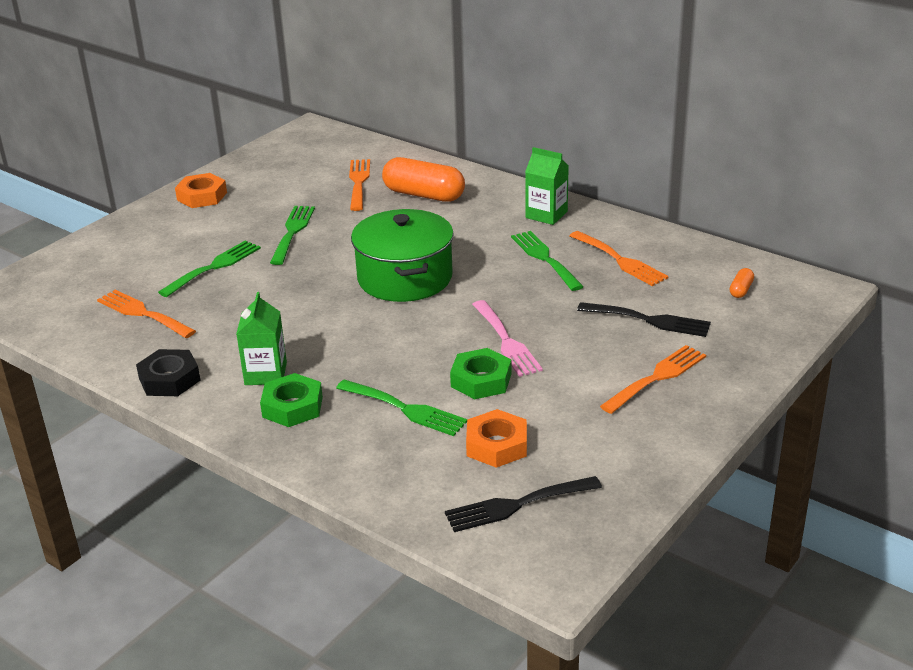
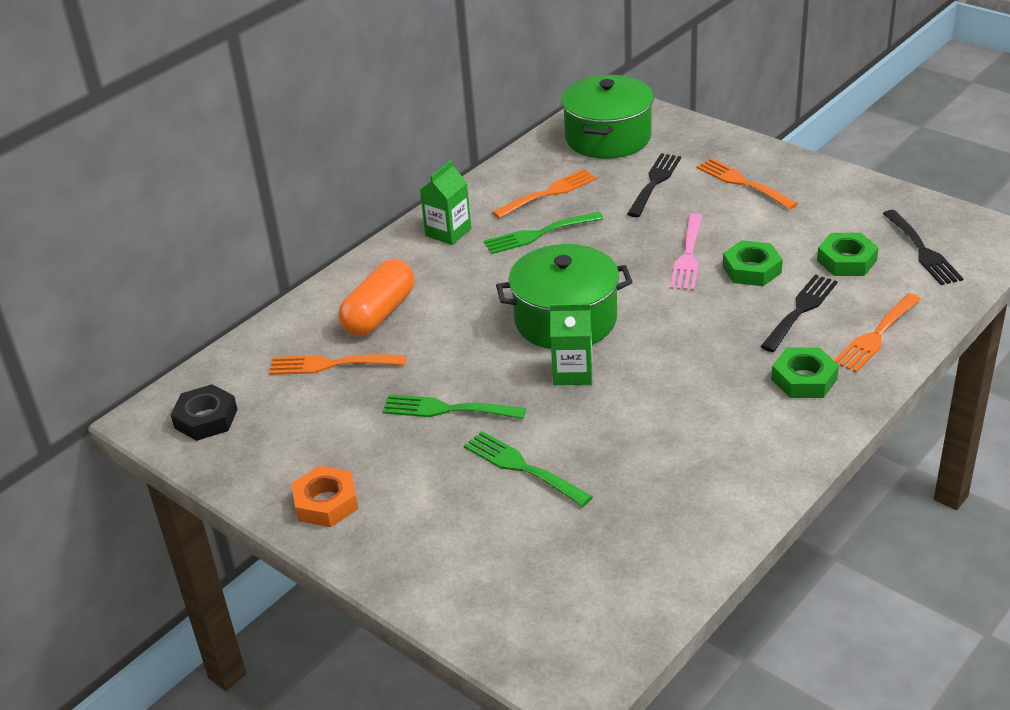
camera: 85 degrees left, 5 degrees up
(143, 313) = (626, 516): orange fork -> orange fork (876, 336)
(169, 379) = (763, 472): black nut -> black nut (206, 418)
(265, 373) = (748, 402): green carton -> green carton (572, 372)
(405, 409) = (800, 310): green fork -> black fork
(497, 445) = (846, 260): orange nut -> green nut
(506, 341) = (688, 256): pink fork -> pink fork turned 120 degrees clockwise
(741, 290) = (608, 137): orange capsule -> green pot

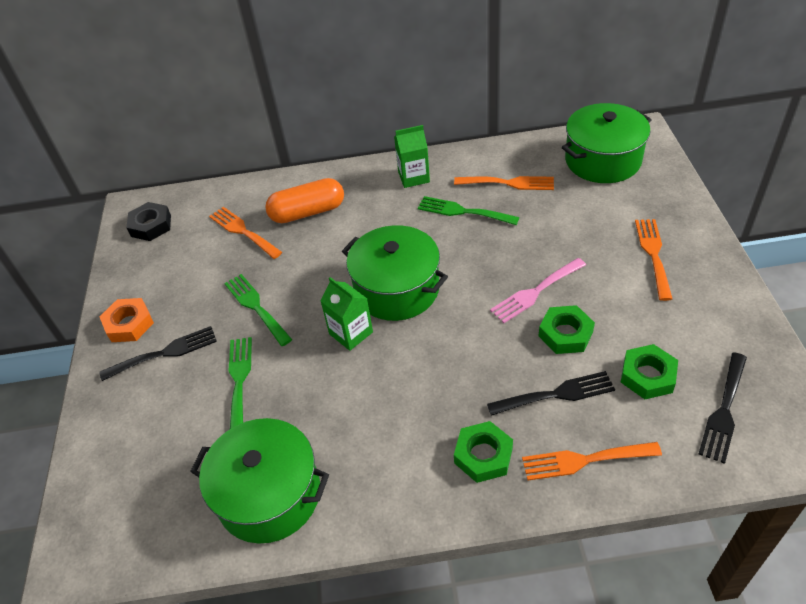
camera: 45 degrees right, 10 degrees up
(654, 182) = (589, 216): black fork -> black fork (165, 353)
(677, 515) = (269, 494): none -> green pot

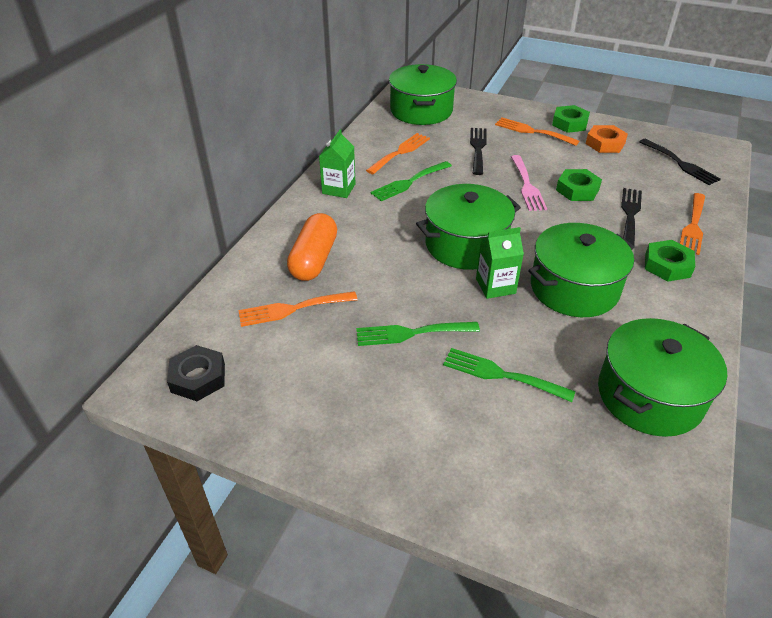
camera: 65 degrees left, 5 degrees down
(129, 324) = (347, 441): orange nut -> orange nut (605, 143)
(165, 353) = (418, 421): black fork -> black fork (478, 148)
(387, 389) = (574, 288): none -> green pot
(647, 376) = (636, 176): green nut -> green nut (569, 123)

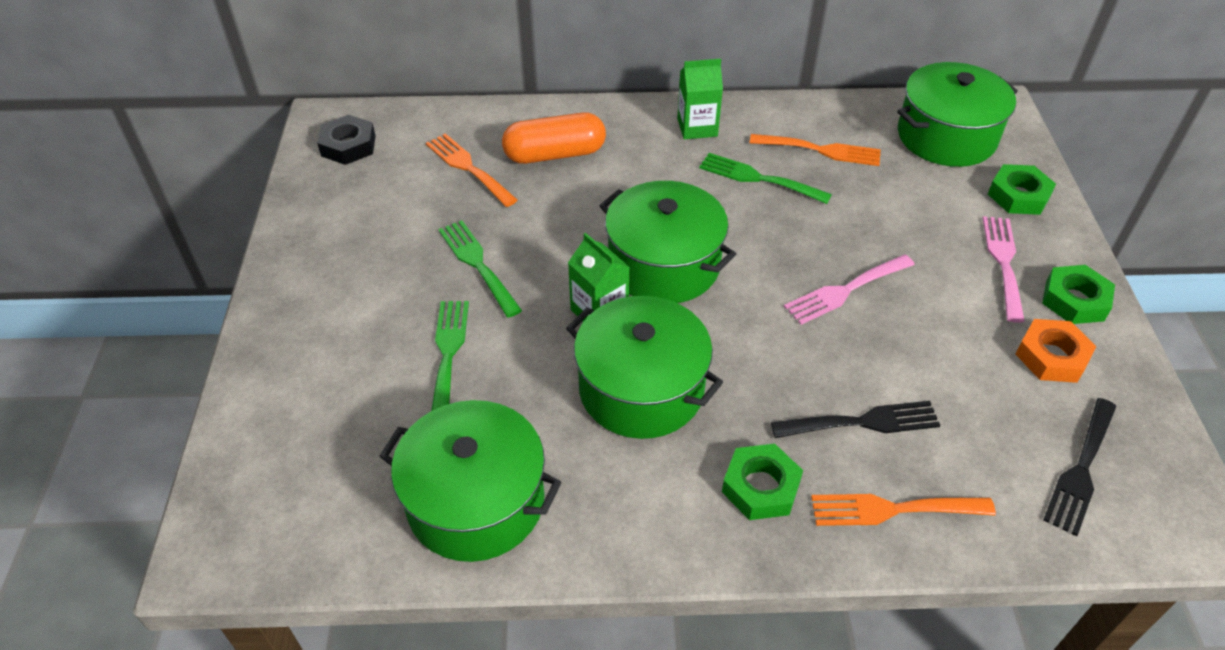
camera: 65 degrees right, 5 degrees up
(478, 148) = (898, 218): black fork -> none
(532, 131) = (1003, 262): orange fork -> pink fork
(577, 190) = (880, 348): green nut -> green nut (1018, 195)

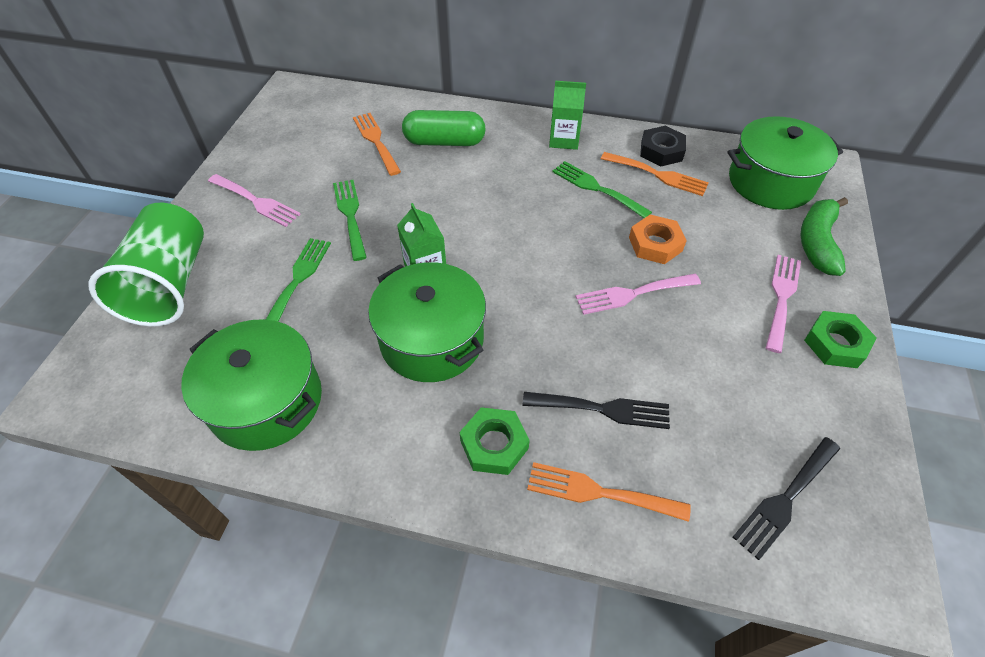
camera: 15 degrees right, 5 degrees up
(286, 392) = (170, 284): none -> green cup
(348, 146) = (298, 110): black nut -> black nut (661, 151)
(349, 270) = (256, 201): none -> pink fork
(555, 154) = (444, 142): orange capsule -> green capsule
(664, 265) = (492, 243): green pot -> none
(1018, 195) = (817, 242): green nut -> green banana
(1051, 356) = (795, 389): orange nut -> orange nut (655, 244)

